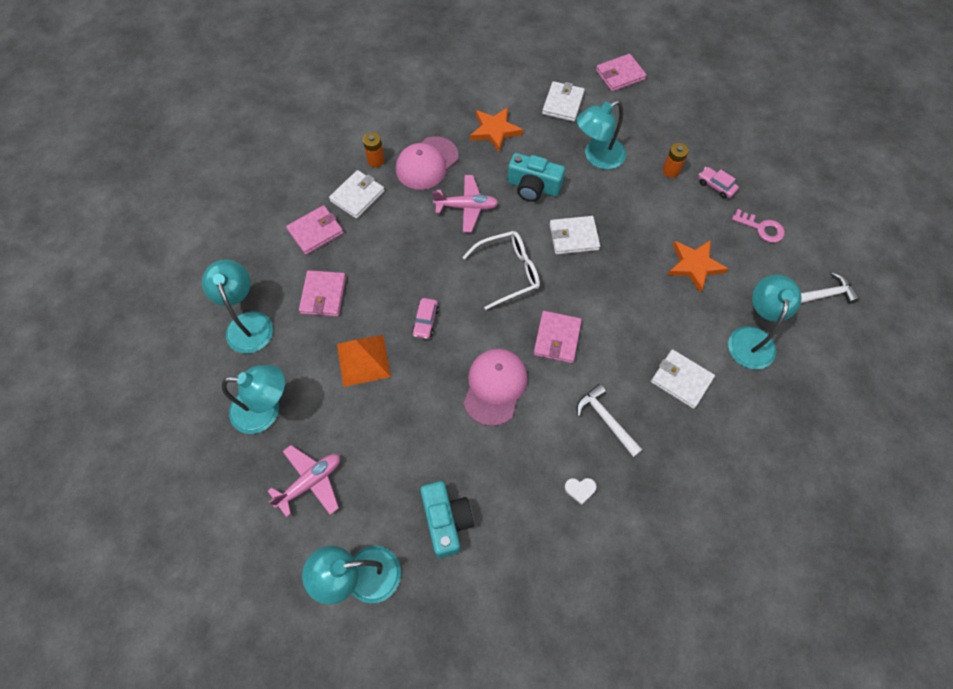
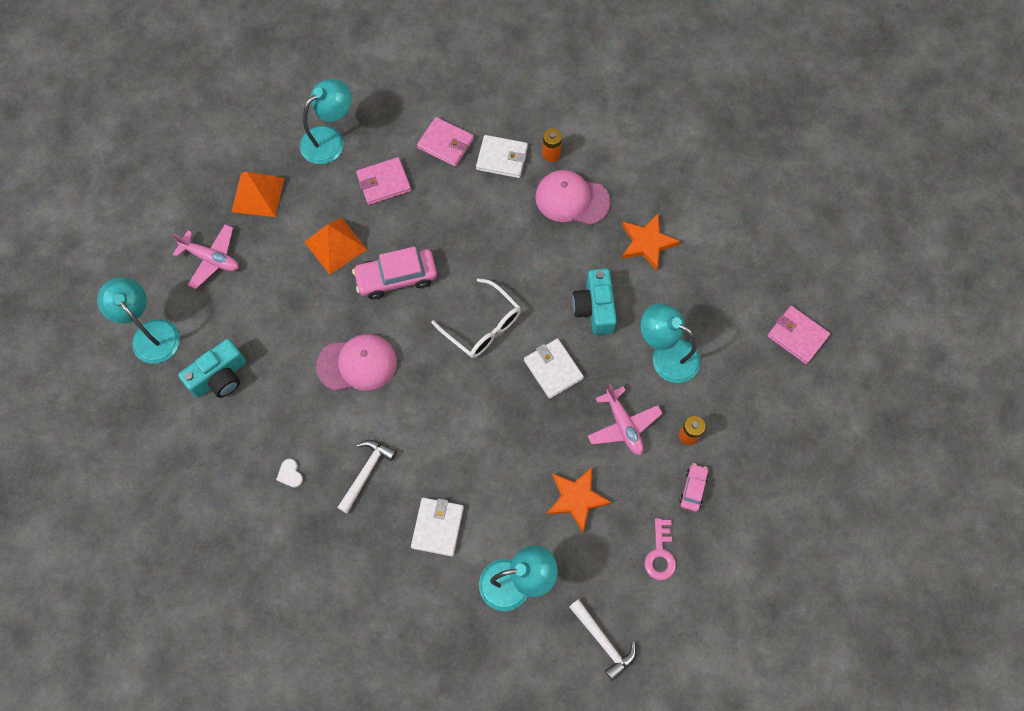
camera: 65 degrees right, 5 degrees up
(266, 410) = (257, 194): turquoise lamp -> orange pyramid
(425, 321) = (396, 278): pink car -> pink car, size x1.86
(467, 207) = (538, 258): pink plane -> pink plane (623, 425)
(557, 338) = (431, 398): pink wallet -> none
(563, 103) = (721, 293): white wallet -> none

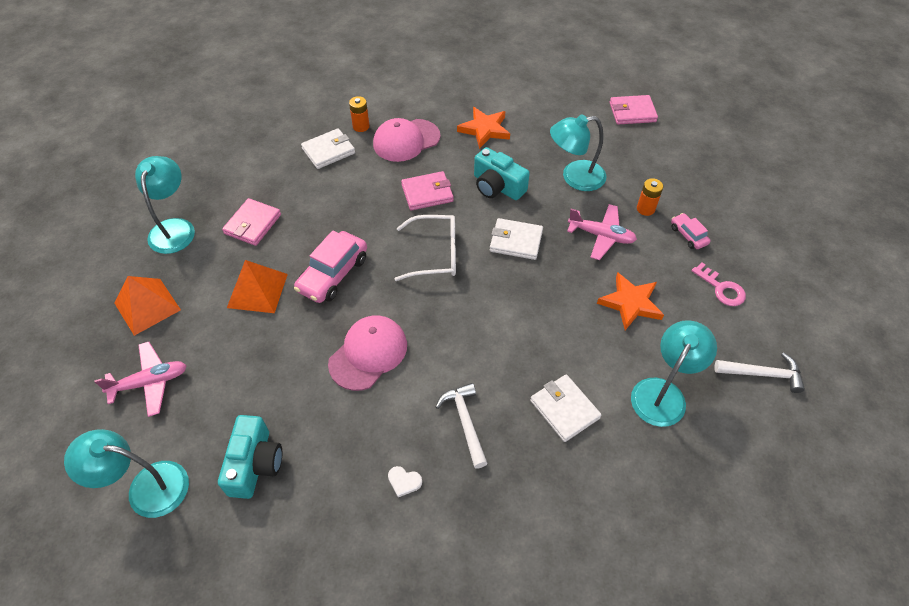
camera: 45 degrees left, 15 degrees down
(445, 143) = (275, 170): pink wallet -> pink wallet (427, 193)

